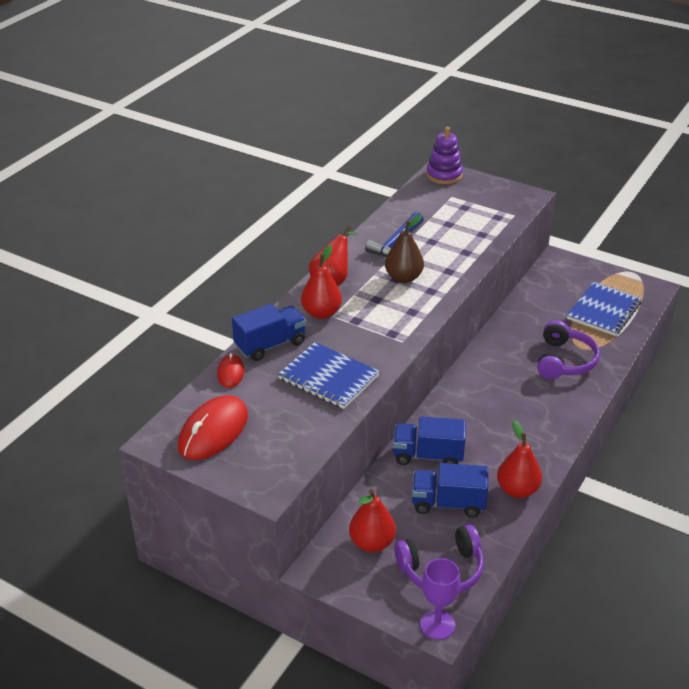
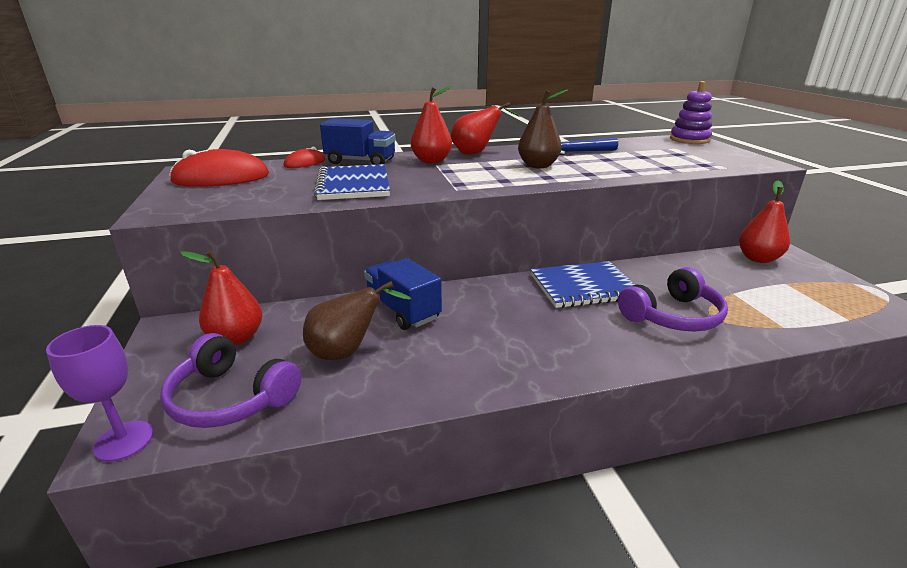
camera: 45 degrees right, 10 degrees down
(448, 503) = (347, 352): blue truck -> brown pear
(517, 490) = (429, 385): red pear -> red pear (758, 259)
(604, 311) = (791, 302): blue notebook -> blue notebook (583, 287)

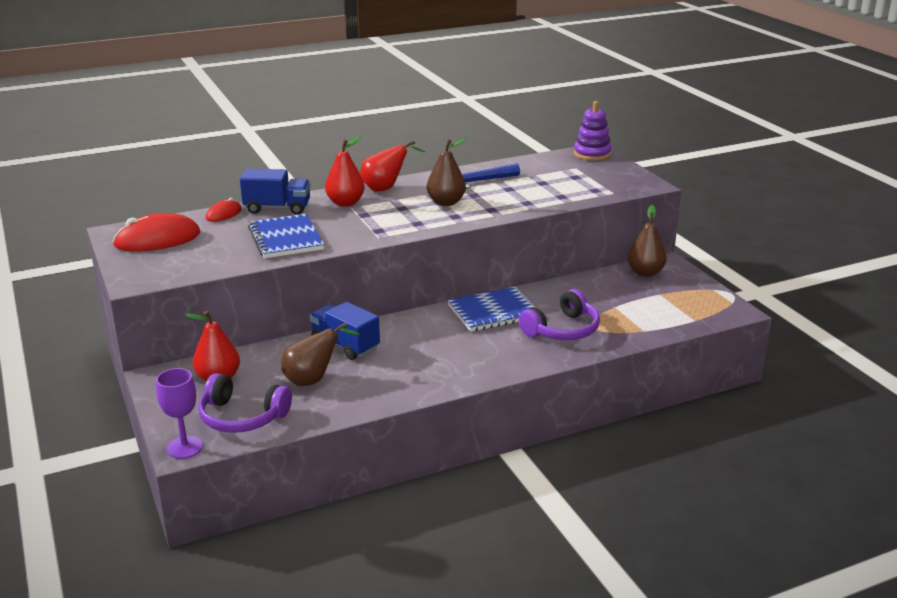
camera: 10 degrees left, 0 degrees up
(758, 259) = (645, 272): red pear -> brown pear

